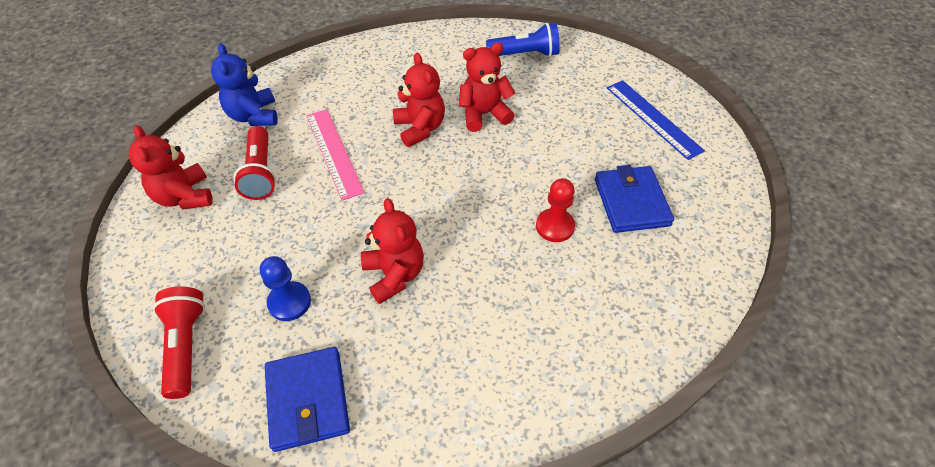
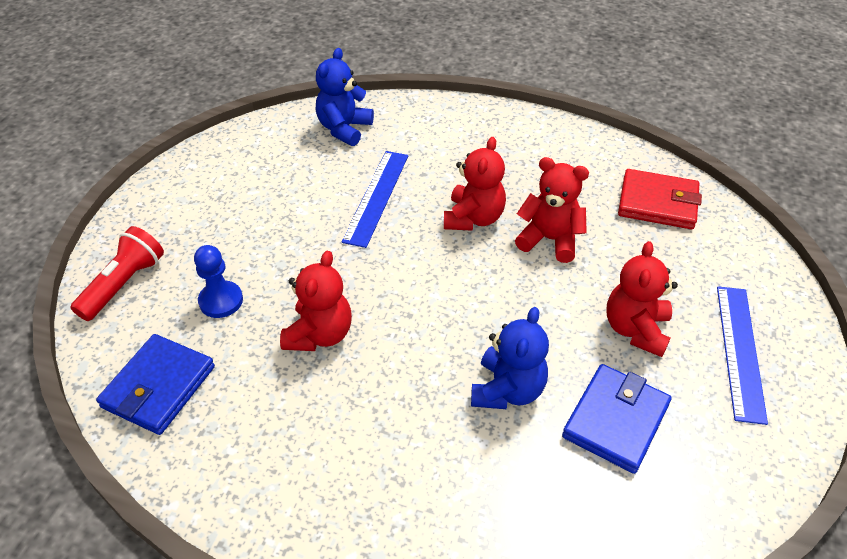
camera: 40 degrees right, 5 degrees down
(185, 196) = (231, 167): red teddy bear -> red teddy bear (635, 329)
(260, 172) = (303, 180): red flashlight -> none
(334, 152) = (376, 197): pink ruler -> blue ruler
(525, 54) = (657, 203): blue flashlight -> red wallet
(555, 226) = (507, 390): red pawn -> blue teddy bear

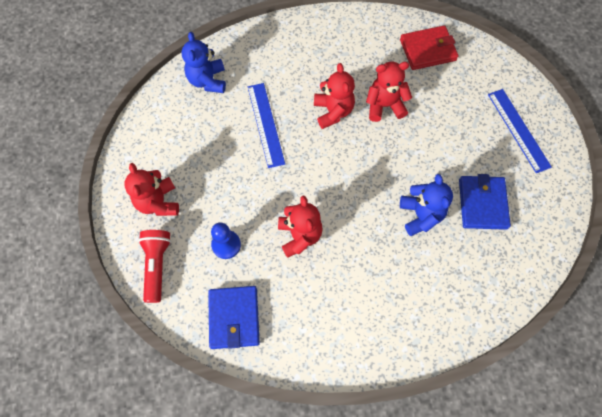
camera: 30 degrees left, 20 degrees up
(635, 329) = (462, 143): red teddy bear -> red teddy bear (158, 202)

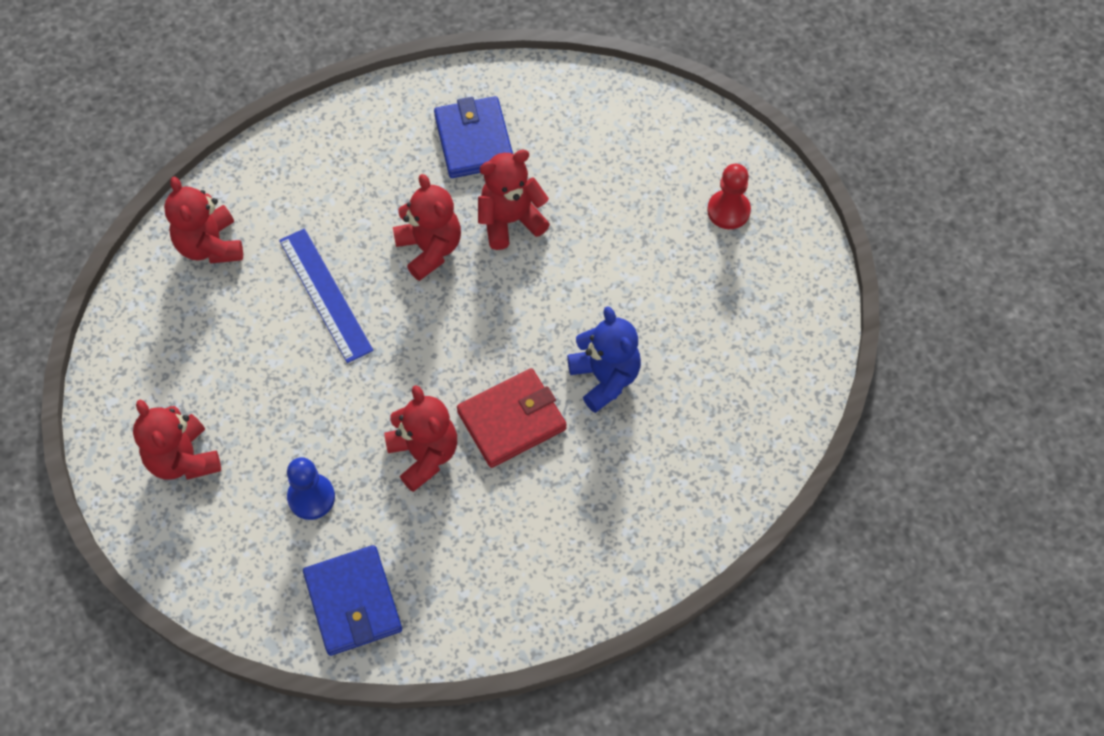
camera: 15 degrees left, 5 degrees down
(157, 266) = (209, 556): red flashlight -> none
(208, 81) = (210, 245): blue teddy bear -> red teddy bear
(427, 50) = (559, 114): red wallet -> red wallet (511, 420)
(482, 204) = (695, 338): blue wallet -> blue wallet (474, 140)
(518, 130) = (728, 211): blue ruler -> red pawn

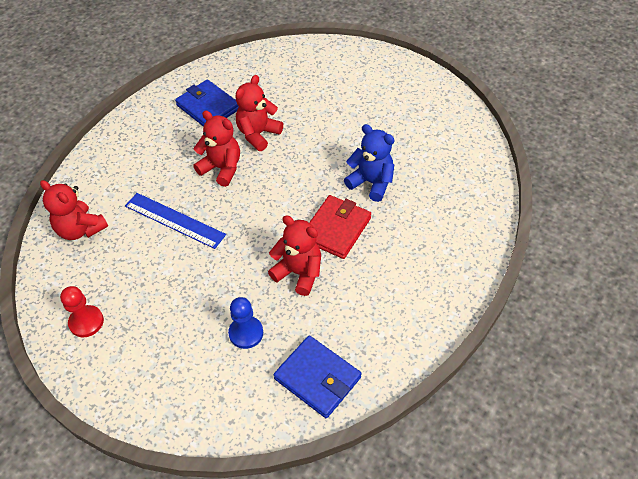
camera: 30 degrees left, 10 degrees down
(183, 459) = (144, 356): red teddy bear -> none
(728, 211) = (371, 79): red pawn -> red pawn (86, 322)

